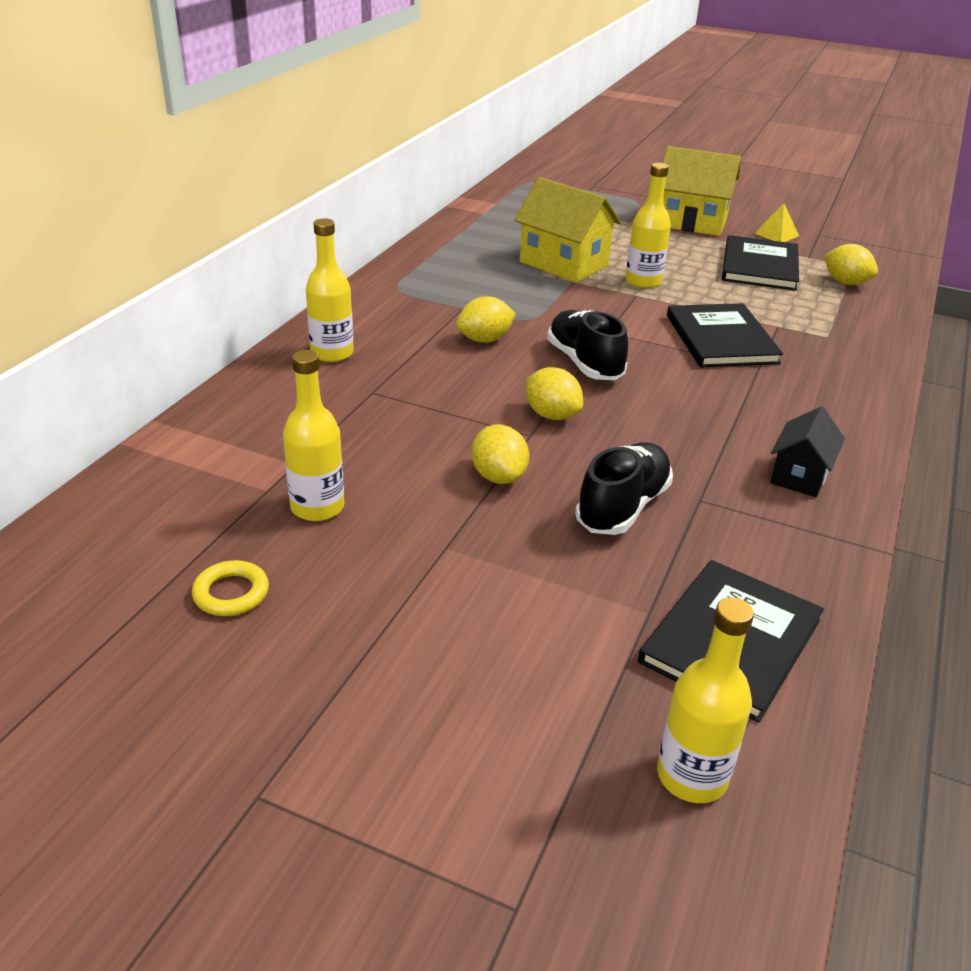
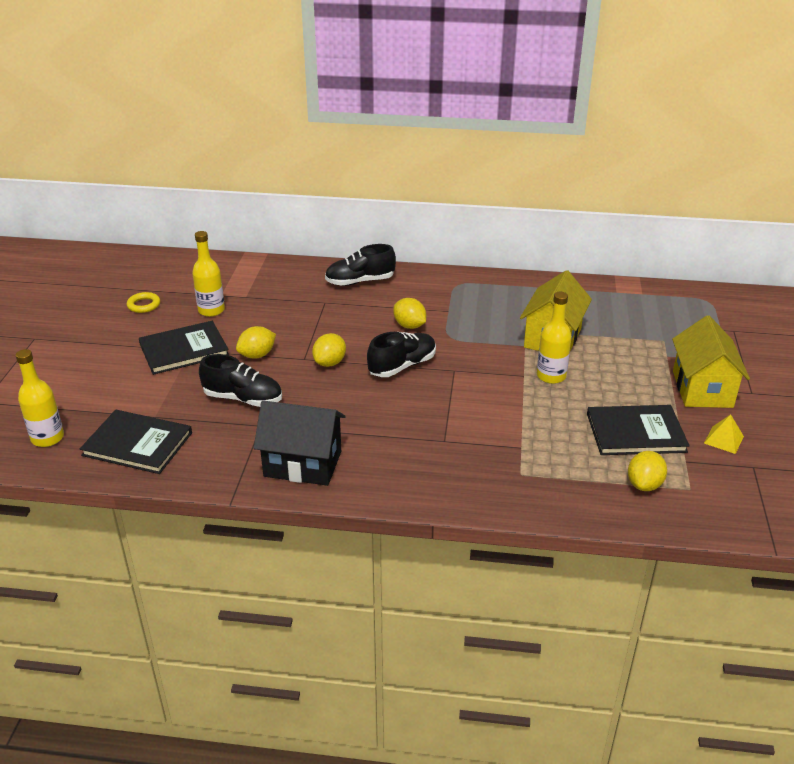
camera: 75 degrees right, 0 degrees up
(332, 353) = (360, 281): yellow bottle -> black shoe
(721, 339) = (477, 420): black book -> black book (184, 350)
(799, 475) = (303, 464): black house -> black house, size x1.71

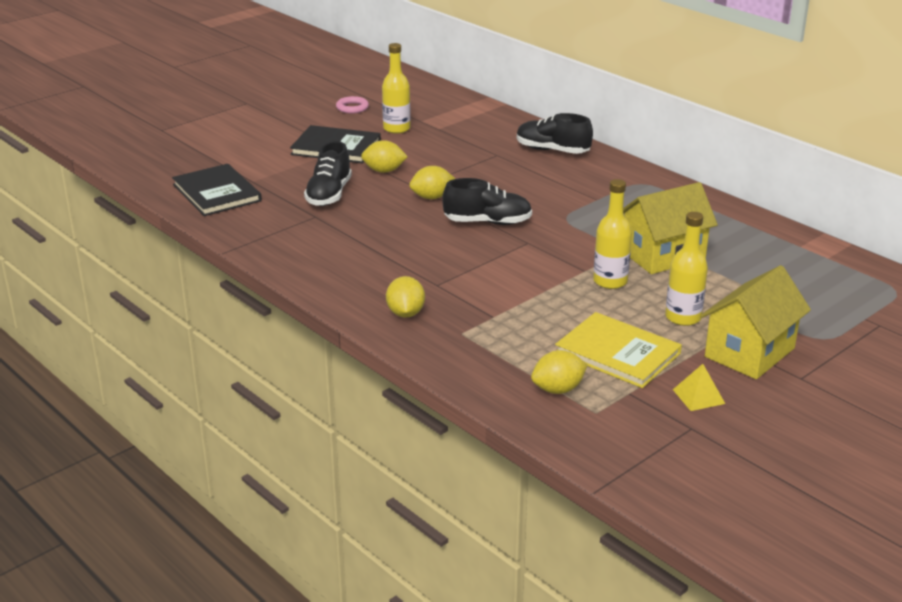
camera: 40 degrees right, 5 degrees down
(47, 438) = (168, 166): yellow bottle -> yellow bottle (683, 317)
(144, 305) = (352, 108): yellow ring -> pink ring
(243, 398) = (329, 194): black shoe -> black shoe turned 45 degrees clockwise
(303, 464) = (306, 252): black house -> none
(409, 326) = (542, 197): yellow lemon -> yellow lemon (405, 313)
(635, 432) = (617, 353): black book -> yellow book

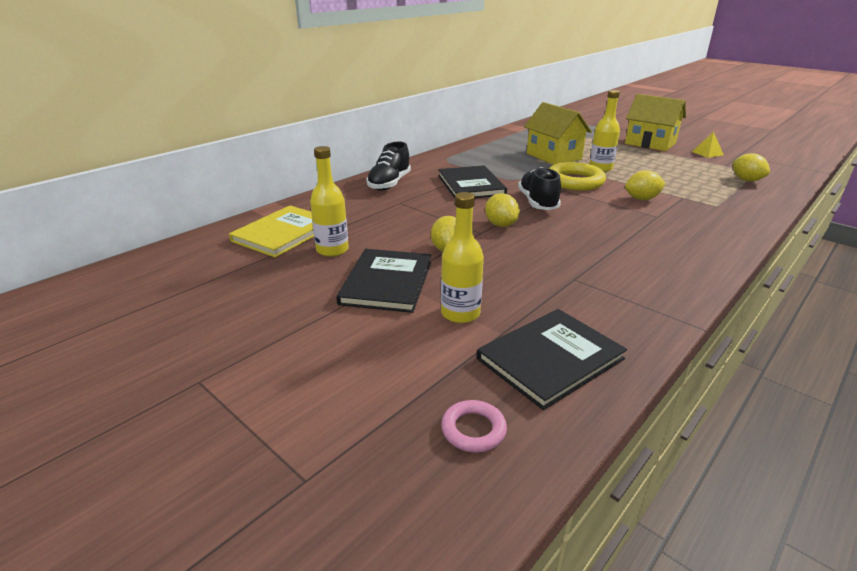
camera: 95 degrees left, 0 degrees up
(329, 194) = (518, 275): black shoe -> none
(352, 108) = (257, 282): pink ring -> pink ring (473, 430)
(405, 313) = (713, 225): yellow lemon -> yellow lemon (641, 199)
(546, 191) = (471, 185): none -> black book
(556, 254) = (575, 181): none -> yellow ring
(617, 353) = (686, 167): yellow book -> yellow book (283, 233)
(683, 317) = (628, 154): yellow bottle -> yellow bottle (460, 313)

